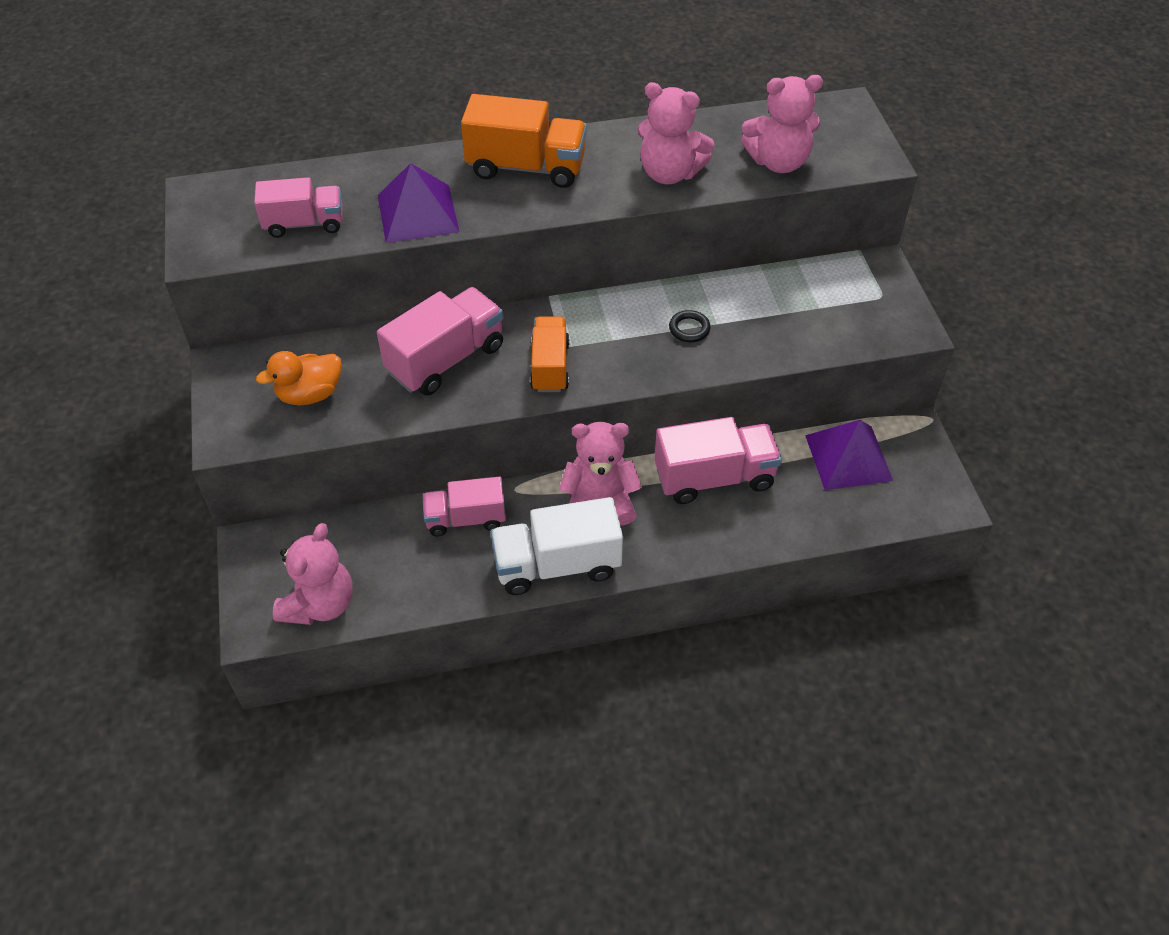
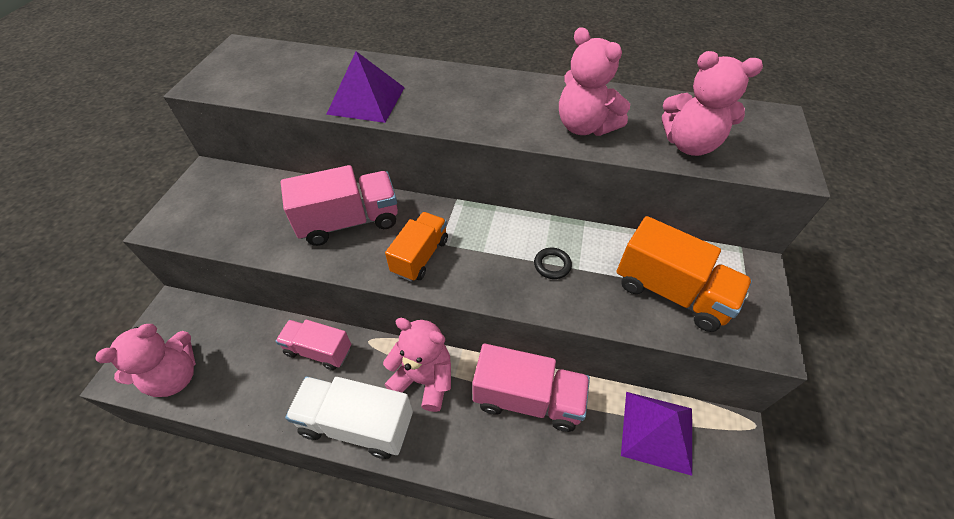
camera: 25 degrees right, 0 degrees up
(304, 223) = (284, 85): pink truck -> none
(310, 394) = (240, 214): orange duck -> none
(526, 167) = (471, 91): orange truck -> orange truck (671, 292)

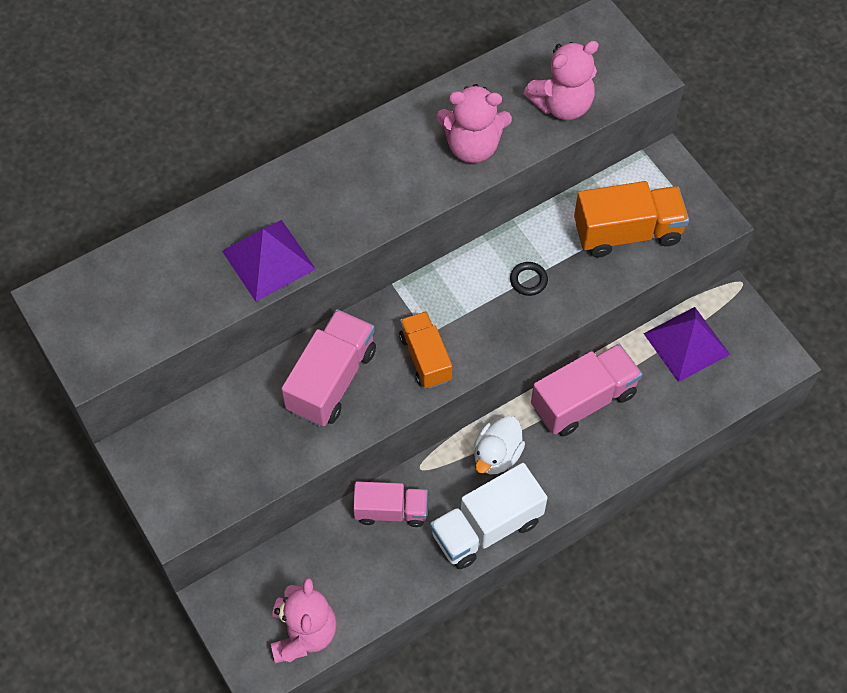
camera: 45 degrees left, 10 degrees up
(318, 350) = (391, 511): pink truck -> pink truck turned 150 degrees counterclockwise
(424, 379) = (497, 455): pink teddy bear -> white duck

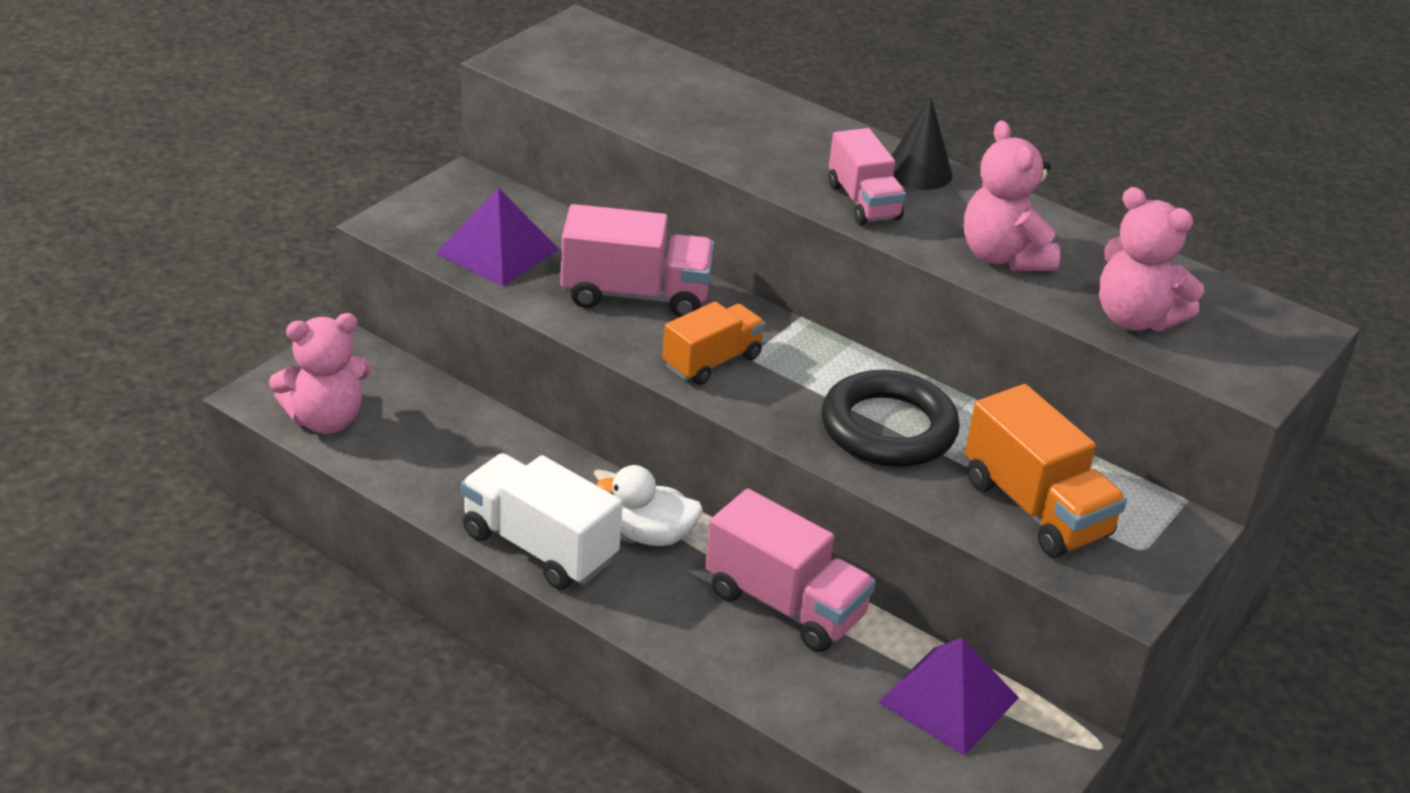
camera: 65 degrees right, 25 degrees down
(268, 260) = (722, 141): purple pyramid -> purple pyramid (497, 251)
(353, 151) = (918, 171): none -> black cone
(391, 511) = (522, 457): pink truck -> pink truck (863, 202)
(528, 280) = (888, 428): black ring -> black ring, size x2.45

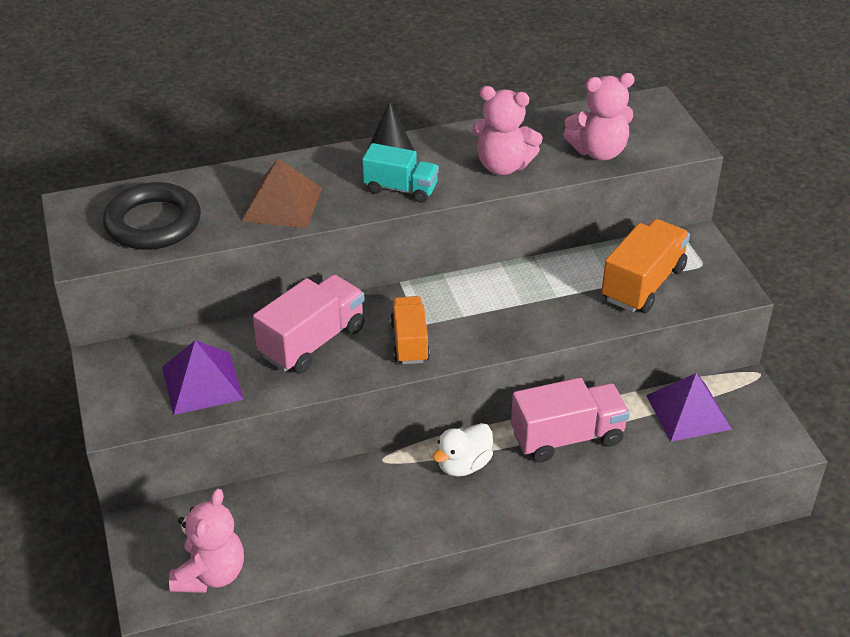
camera: 50 degrees left, 5 degrees up
(539, 547) = (431, 523): white truck -> none
(736, 138) = (282, 204): none -> brown pyramid
(863, 202) = (401, 189): pink truck -> turquoise truck
(888, 428) = (532, 302): black ring -> black ring (153, 223)
(1036, 508) = (643, 284): orange truck -> orange truck turned 60 degrees counterclockwise

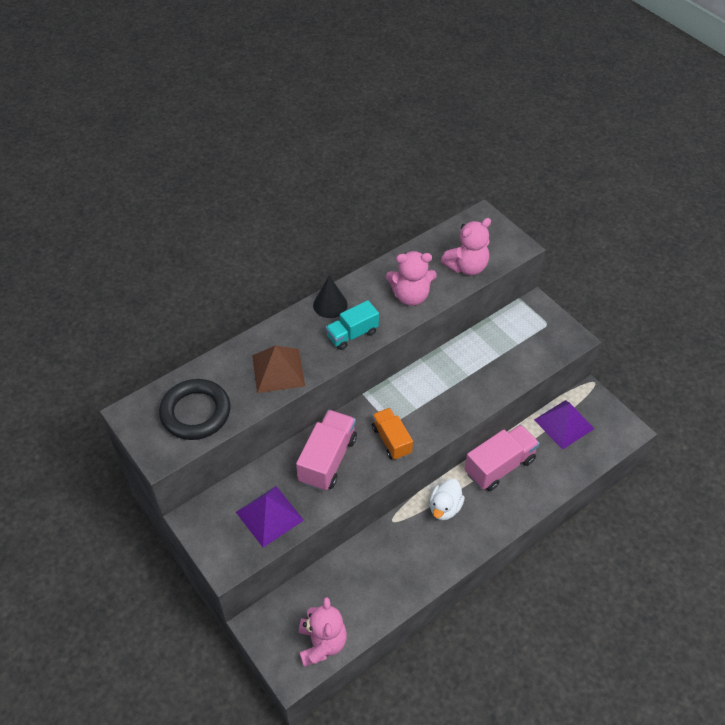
camera: 20 degrees left, 10 degrees up
(401, 189) = (352, 334): turquoise truck -> turquoise truck turned 150 degrees clockwise
(643, 284) = (517, 350): orange truck -> none

